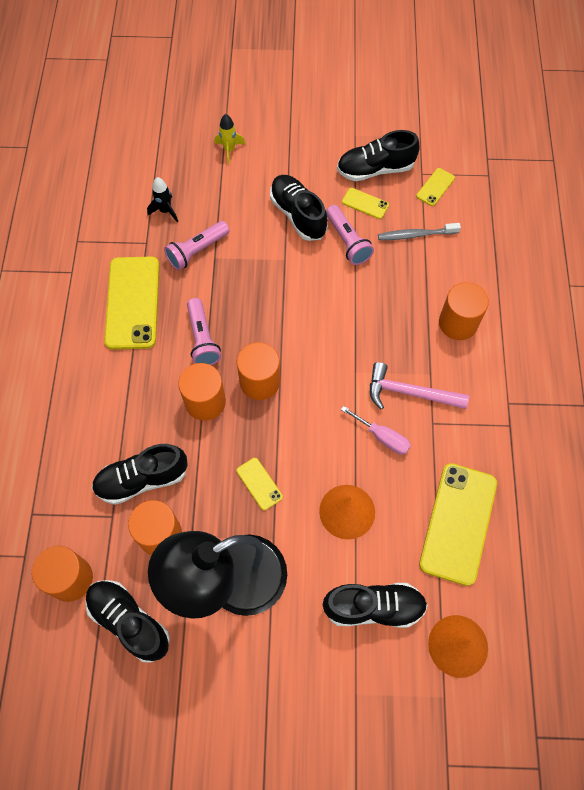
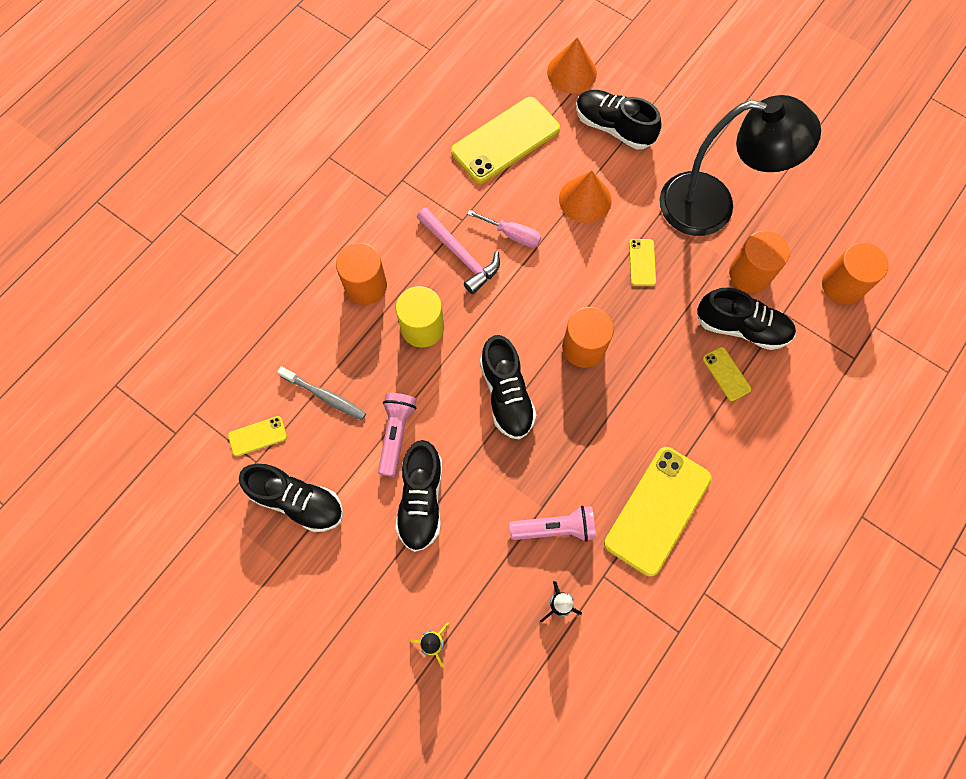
camera: 145 degrees left, 5 degrees up
(129, 622) = (808, 227): black shoe -> black shoe (506, 394)
(202, 339) = (611, 424): pink flashlight -> none
(205, 402) = (645, 360): orange cylinder -> none
(365, 203) = (343, 466): yellow phone -> yellow phone (726, 374)
(382, 437) = (512, 235): pink screwdriver -> pink screwdriver turned 135 degrees clockwise
(390, 320) = (422, 327): none -> yellow cylinder

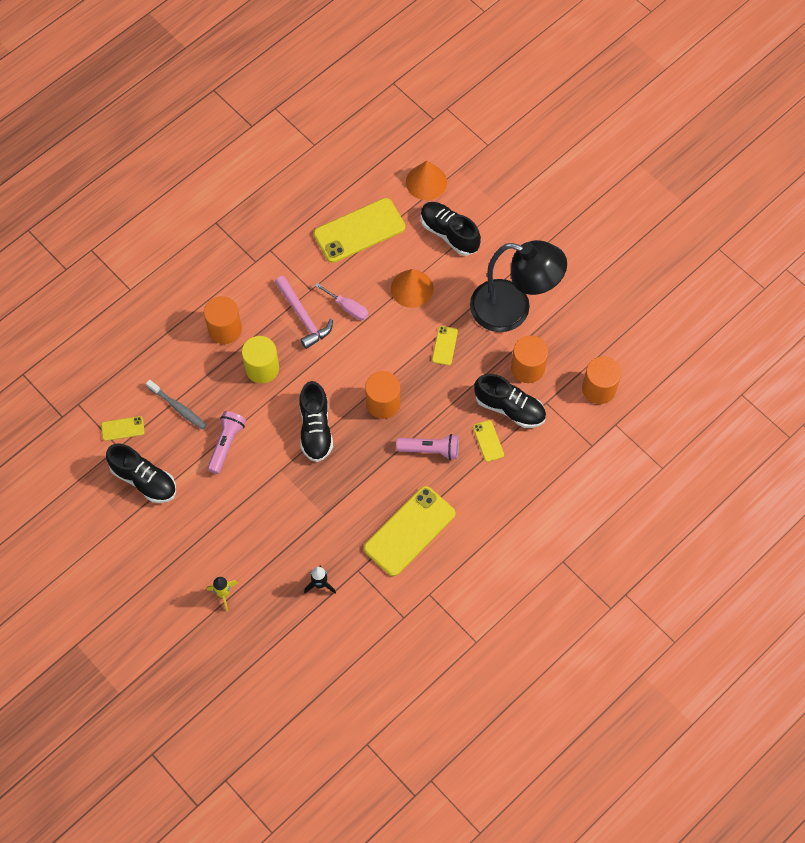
camera: 10 degrees right, 5 degrees down
(421, 500) = (235, 494): black shoe -> none
(555, 528) = (330, 531): pink flashlight -> pink flashlight (430, 450)

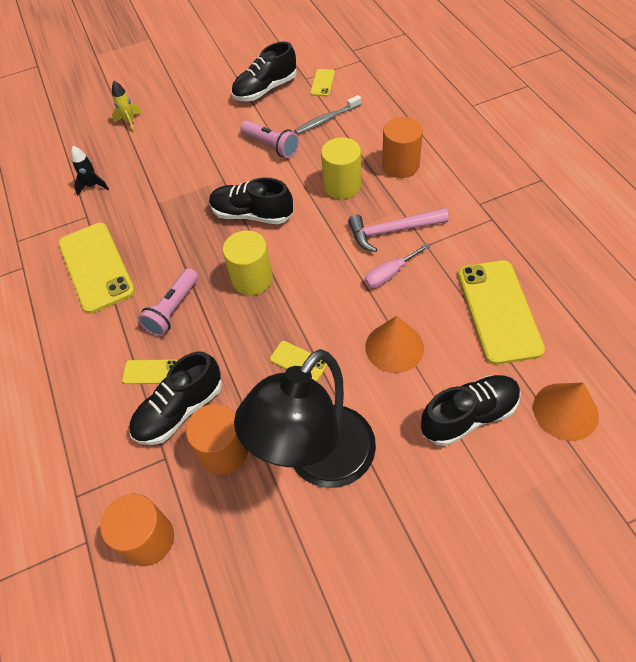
camera: 115 degrees right, 10 degrees down
(383, 403) = (252, 279): orange cylinder -> yellow cylinder

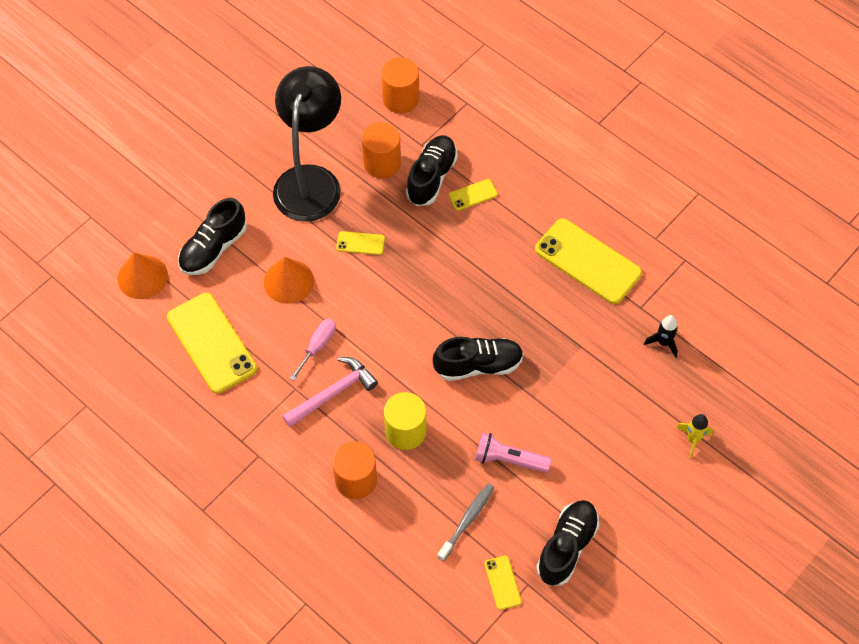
camera: 150 degrees right, 5 degrees up
(173, 309) = (490, 248): pink flashlight -> none
(252, 279) = (438, 299): yellow cylinder -> none

